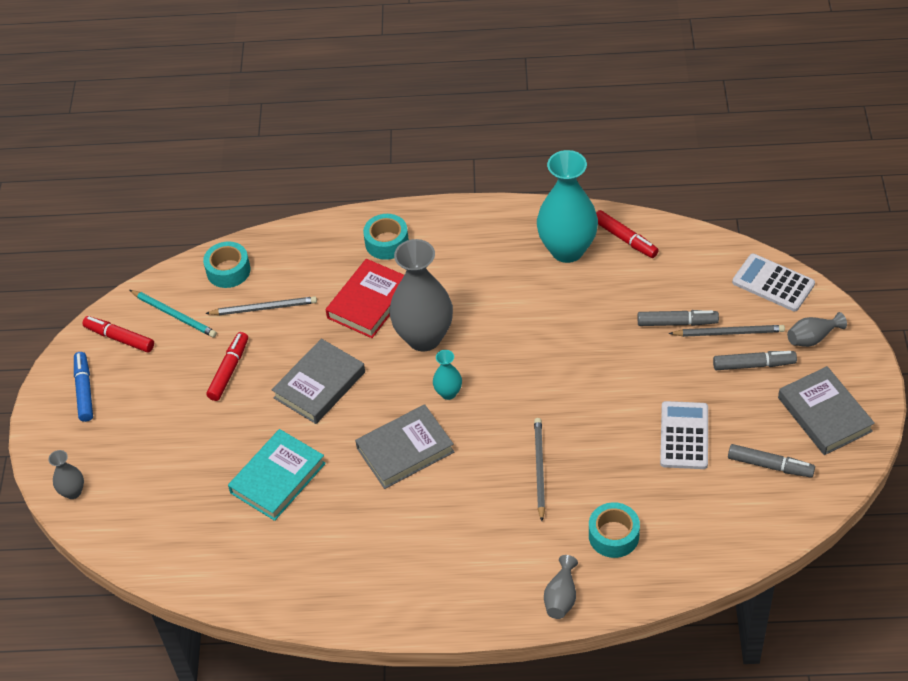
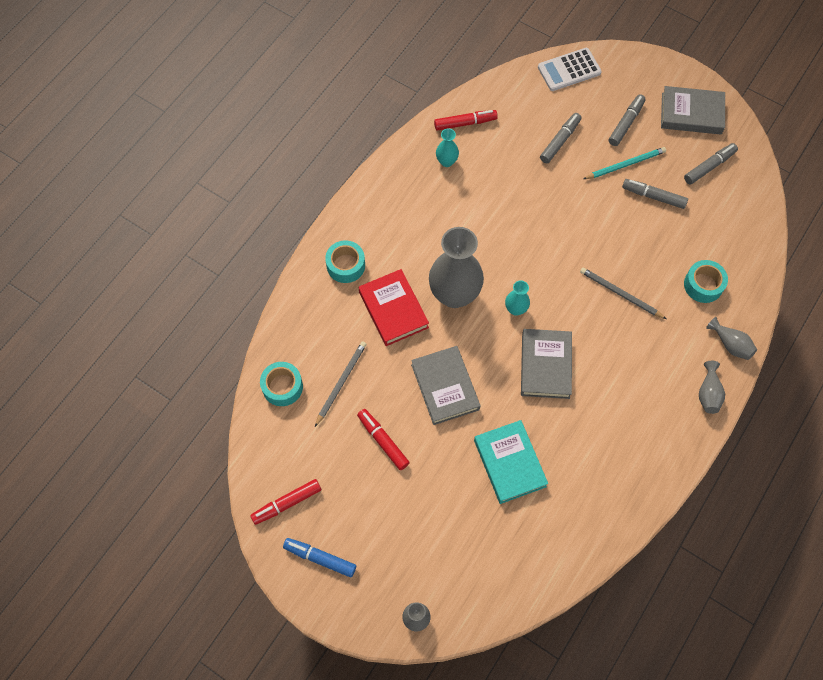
camera: 60 degrees left, 15 degrees up
(174, 315) = (296, 450): turquoise pencil -> turquoise pencil (625, 164)
(567, 250) = (446, 161): turquoise vase -> turquoise vase, size x0.46
(684, 436) = (653, 196): white calculator -> grey marker
(729, 333) = (590, 119): grey pencil -> none
(812, 338) = (628, 80): grey vase -> grey vase (708, 393)

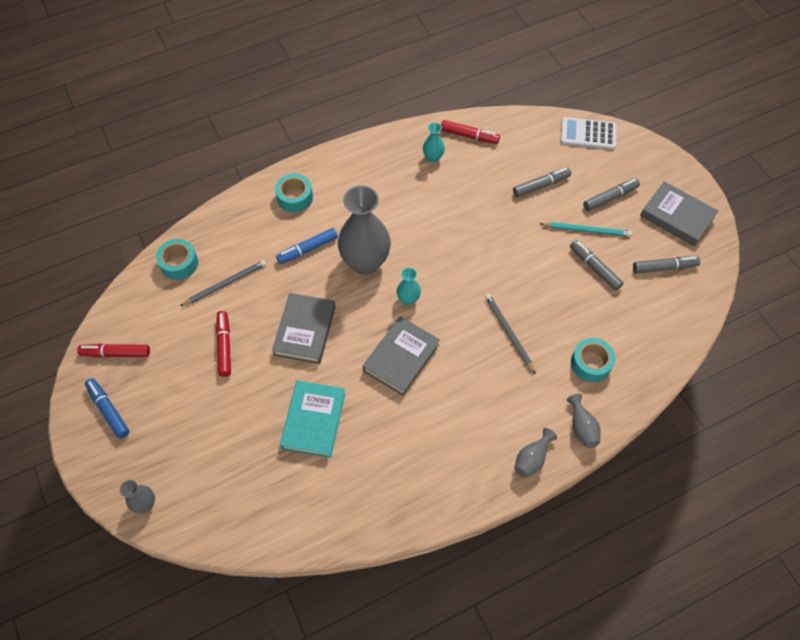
camera: 30 degrees right, 5 degrees down
(393, 309) = (307, 249): red book -> blue marker

